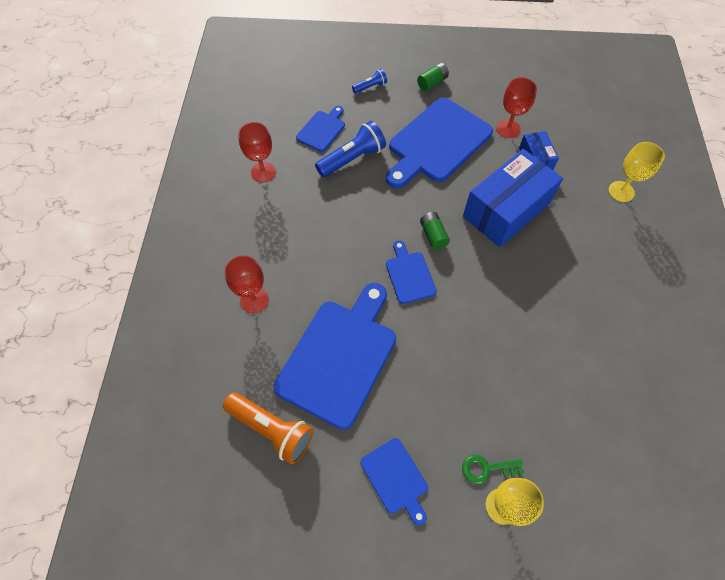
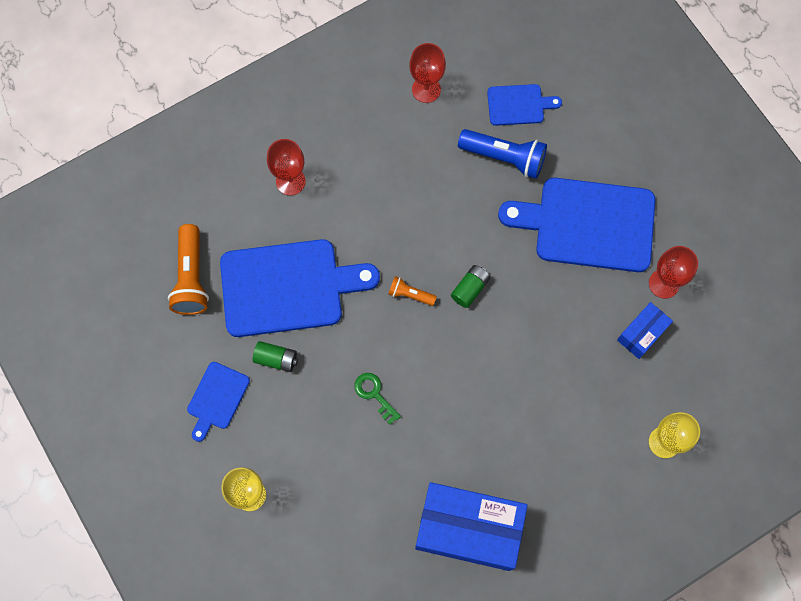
camera: 55 degrees right, 10 degrees up
(370, 87) = (613, 112): blue flashlight -> none
(409, 275) = (410, 294): blue cutting board -> orange flashlight
(432, 83) = (669, 169): green battery -> green battery (276, 359)
(486, 468) = (272, 466): green key -> green key (374, 394)
(506, 210) = (551, 339): blue box -> blue box (468, 529)

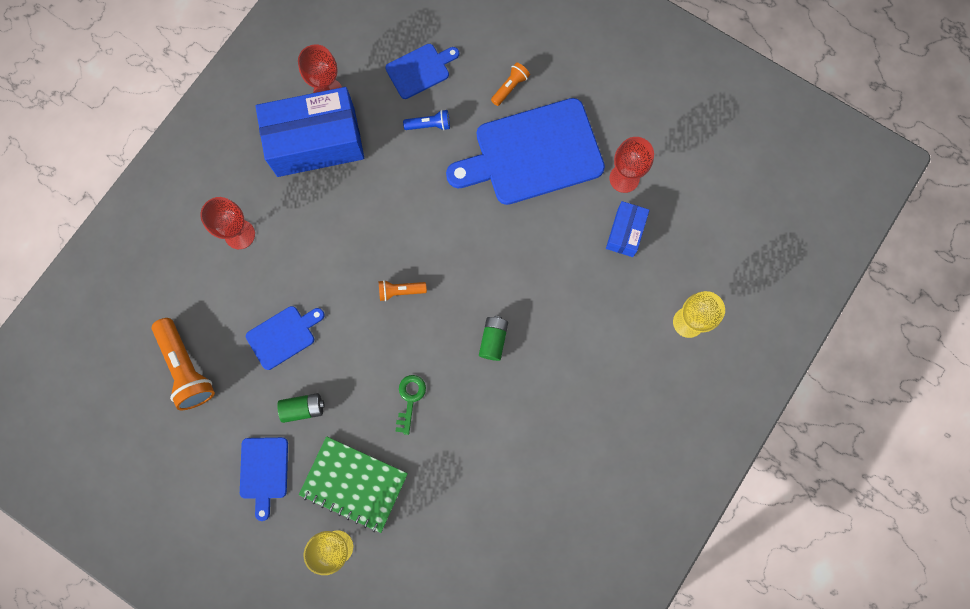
camera: 25 degrees left, 5 degrees up
(288, 287) = (283, 336): blue cutting board -> blue cutting board, size x0.49
(290, 446) = (354, 484): none -> green notebook
(374, 394) = (410, 399): green key -> green key turned 75 degrees clockwise
(468, 529) = (551, 483): blue box -> blue box (316, 142)
(470, 289) = (453, 261): green battery -> green battery (493, 340)
(504, 158) = (429, 125): blue flashlight -> blue flashlight, size x0.53
(594, 155) = (510, 87): none -> orange flashlight

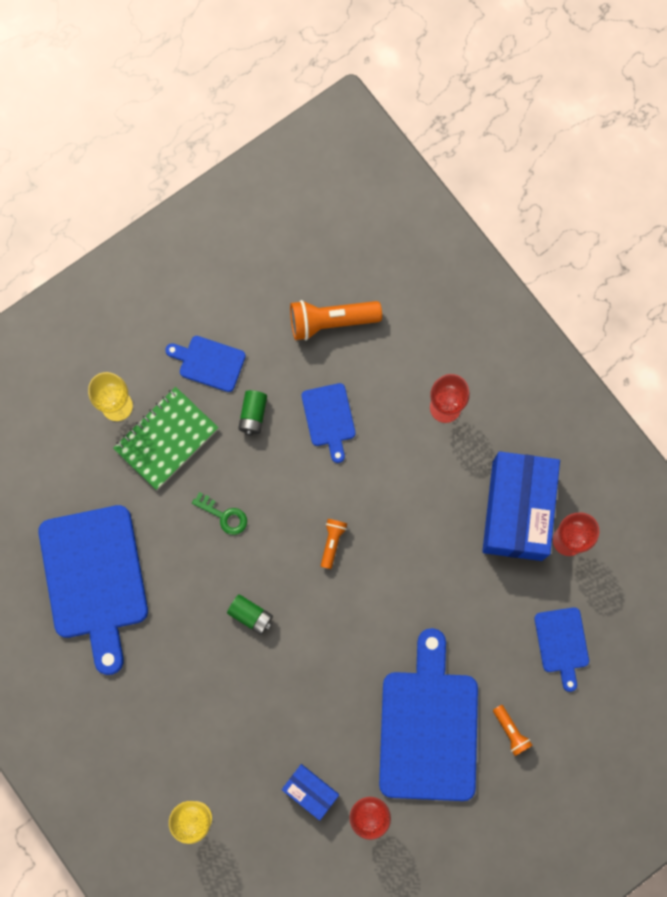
camera: 110 degrees right, 0 degrees up
(429, 125) = (496, 631): blue flashlight -> none
(513, 499) = (95, 578): none -> blue cutting board

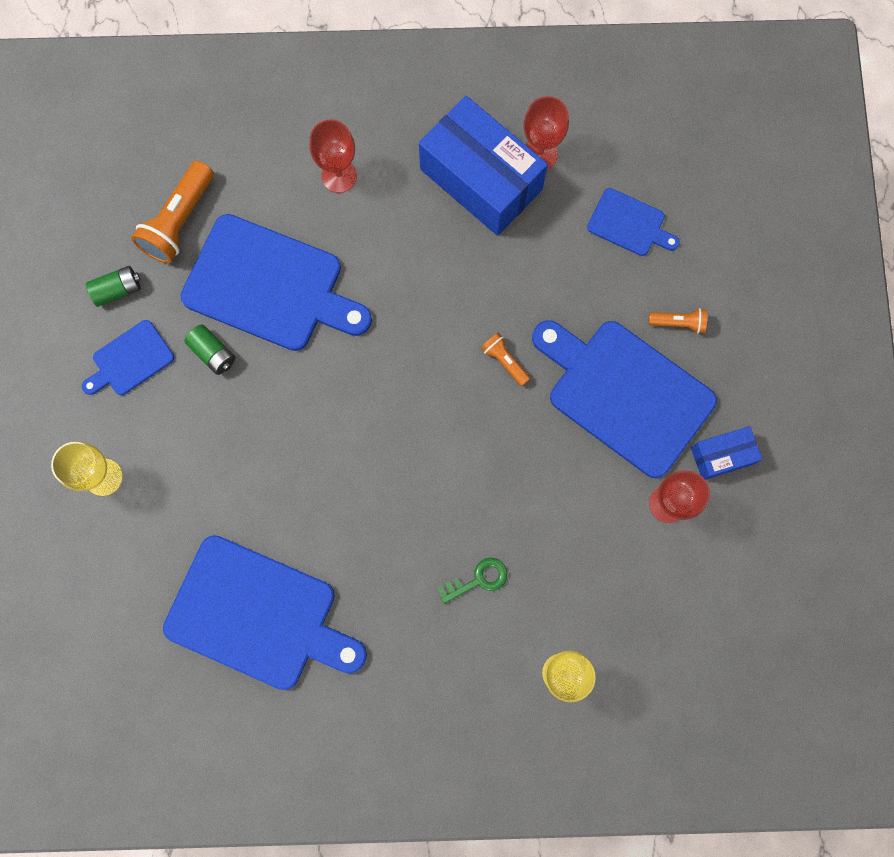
camera: 55 degrees left, 0 degrees up
(166, 439) = (173, 451): green notebook -> none
(224, 516) = (289, 447): green key -> green key (478, 579)
(251, 615) = (404, 486): green battery -> green battery (118, 290)
(310, 791) = (610, 544): blue box -> blue box (722, 456)
(329, 418) = (269, 285): blue cutting board -> blue cutting board, size x2.03
(332, 542) = (389, 363): orange flashlight -> orange flashlight (504, 361)

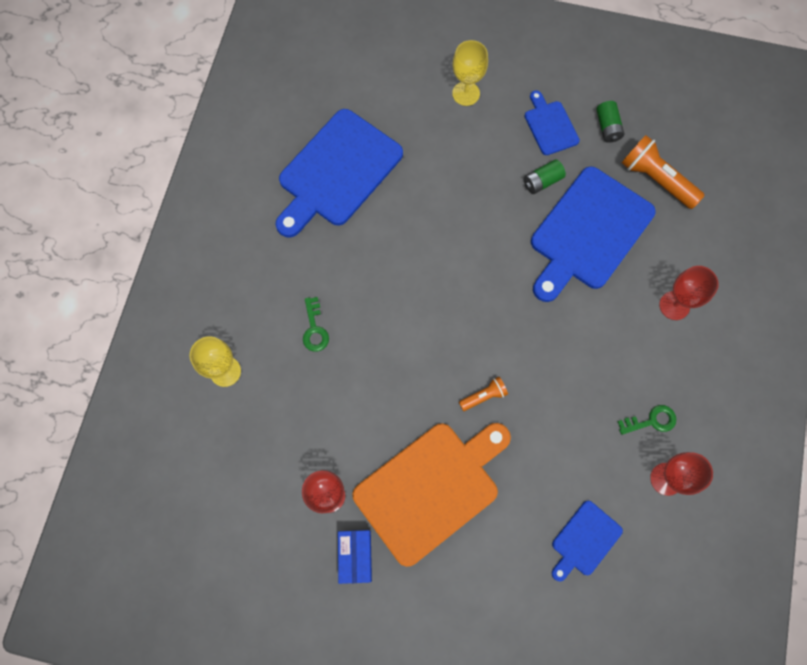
camera: 105 degrees right, 5 degrees down
(481, 179) = (651, 421): blue box -> green key
(625, 394) = (431, 488): blue cutting board -> orange cutting board
(678, 323) = (482, 556): orange flashlight -> none

